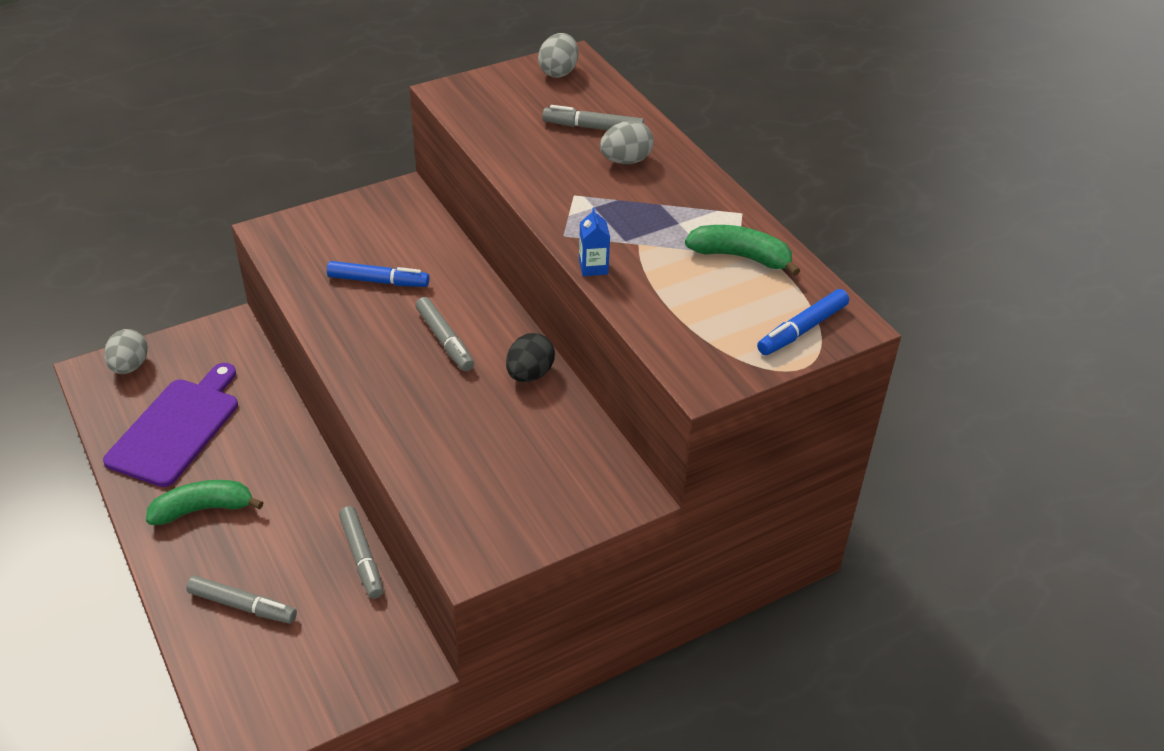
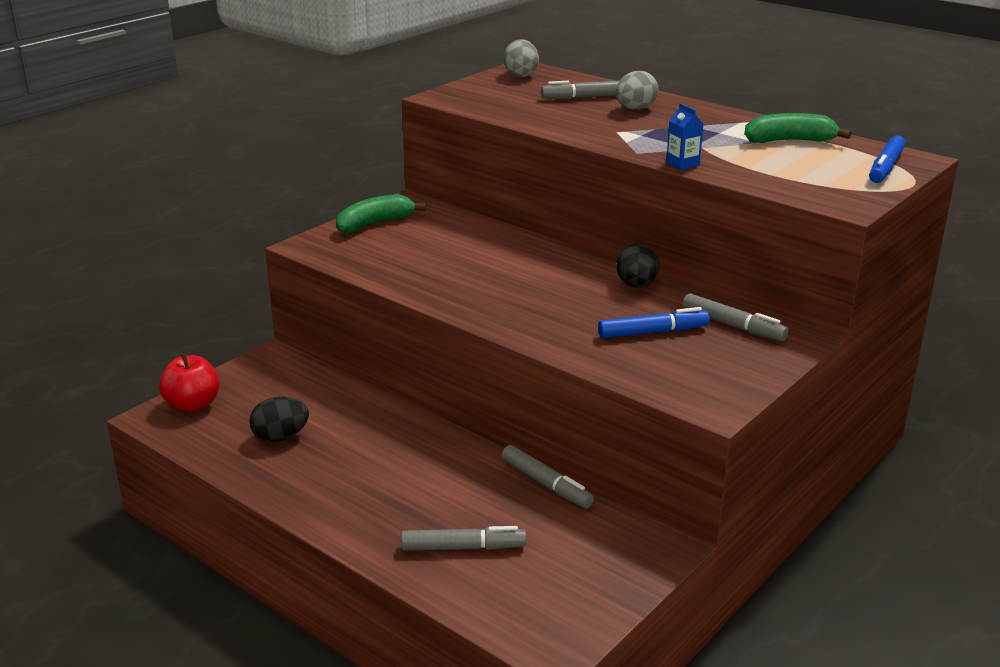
camera: 20 degrees left, 15 degrees down
(129, 366) = (193, 405): grey egg -> red apple
(176, 428) = (280, 437): purple cutting board -> black egg
(203, 509) = (360, 488): green banana -> green banana (374, 224)
(378, 281) = (442, 256): blue marker -> blue marker (653, 332)
(445, 340) = (541, 280): grey marker -> grey marker (733, 326)

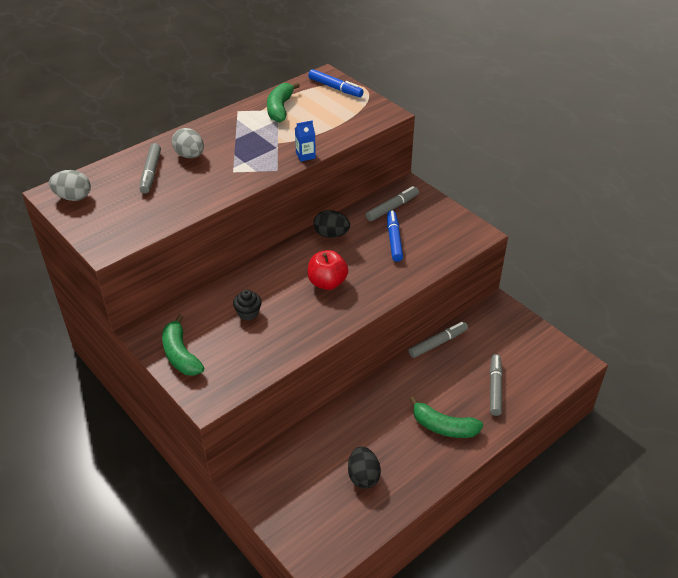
camera: 80 degrees left, 15 degrees up
(193, 405) = (305, 536): red apple -> red apple (327, 283)
(373, 499) = (443, 427): none -> green banana
(453, 250) = (248, 313): none -> black cupcake

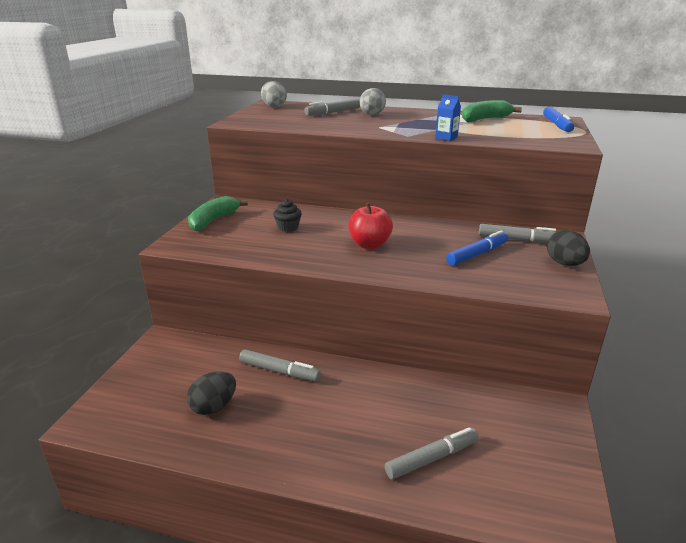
camera: 55 degrees right, 15 degrees down
(331, 235) = (432, 227): black egg -> black egg (564, 263)
(438, 343) = (442, 383): grey marker -> grey marker (279, 371)
(443, 427) = (330, 438): green banana -> none

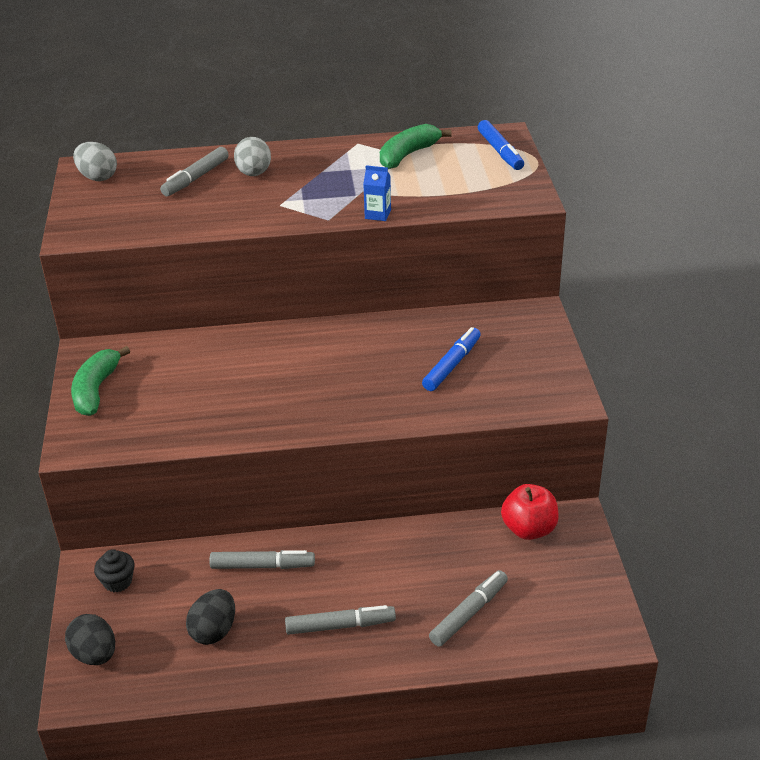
camera: 20 degrees left, 10 degrees up
(288, 227) = (204, 377): black cupcake -> black cupcake (118, 581)
(369, 245) = (322, 381): red apple -> red apple (529, 529)
(517, 239) = (489, 328): grey marker -> grey marker (340, 626)
(564, 263) = (549, 355): black egg -> black egg (95, 654)

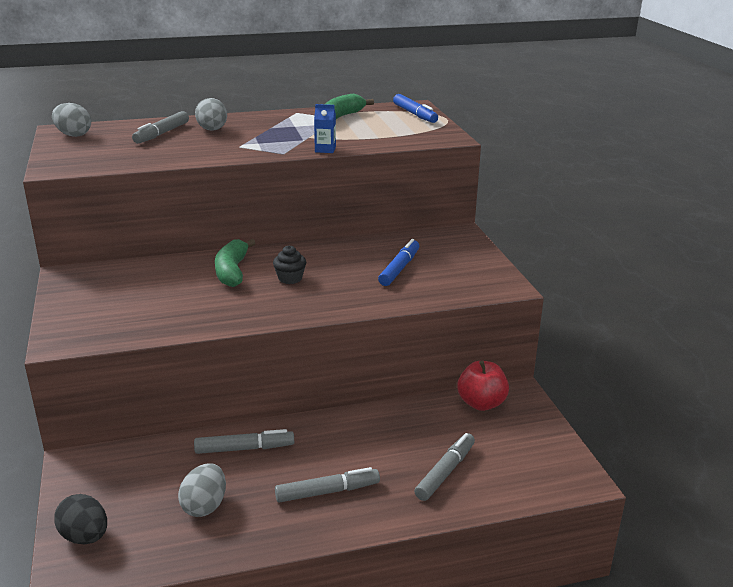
camera: 10 degrees left, 10 degrees down
(96, 390) = (78, 300): green banana -> green banana (232, 271)
(118, 581) = (104, 472): black cupcake -> black cupcake (290, 278)
(214, 631) = (205, 506): black egg -> grey egg

